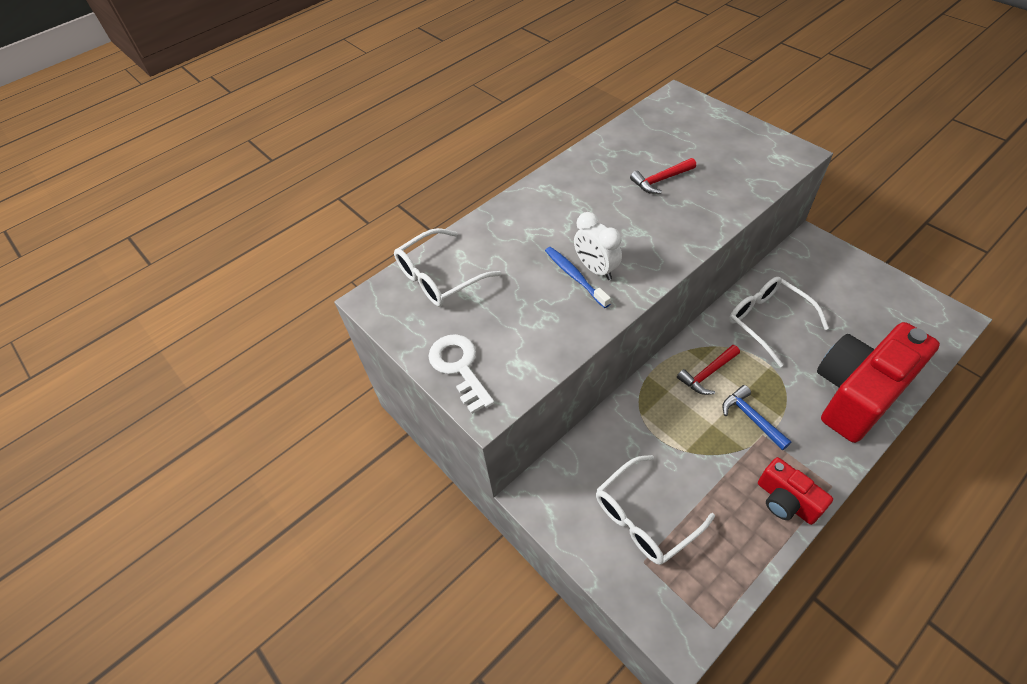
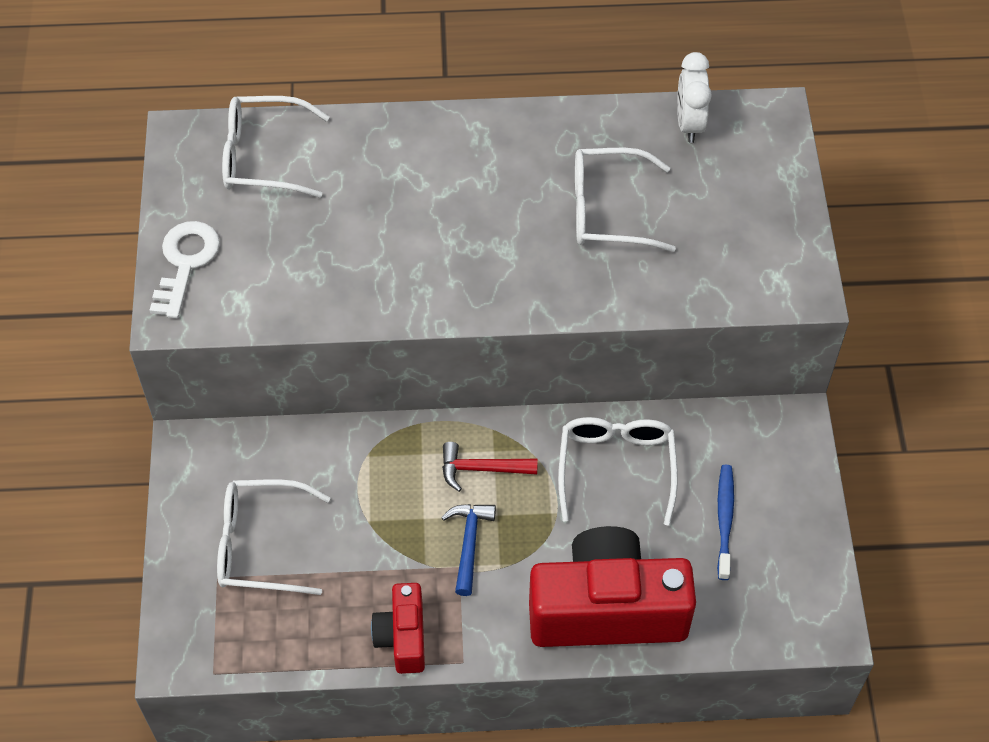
camera: 35 degrees right, 5 degrees up
(574, 276) = (386, 252): blue toothbrush -> blue toothbrush (724, 520)
(596, 269) = (415, 260): white clock -> white clock (689, 124)
(660, 180) = (608, 210): red hammer -> white glasses

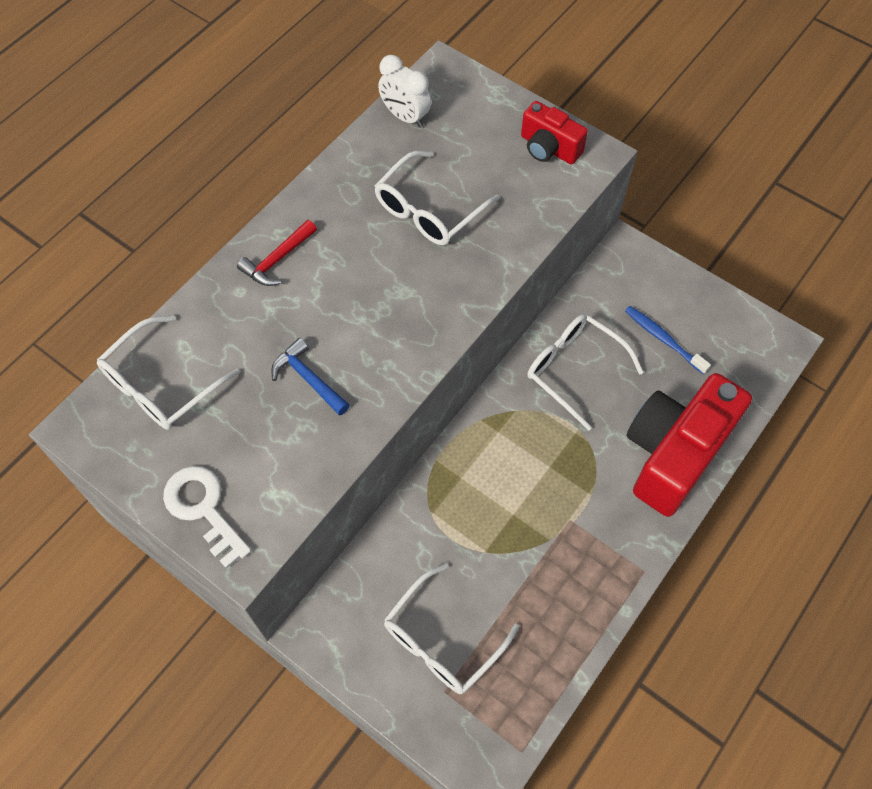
camera: 50 degrees left, 5 degrees up
(403, 637) = (595, 596): red camera -> red camera (549, 148)
(469, 544) = (557, 500): blue hammer -> blue hammer (308, 379)
(481, 469) = (506, 449): red hammer -> red hammer (277, 260)

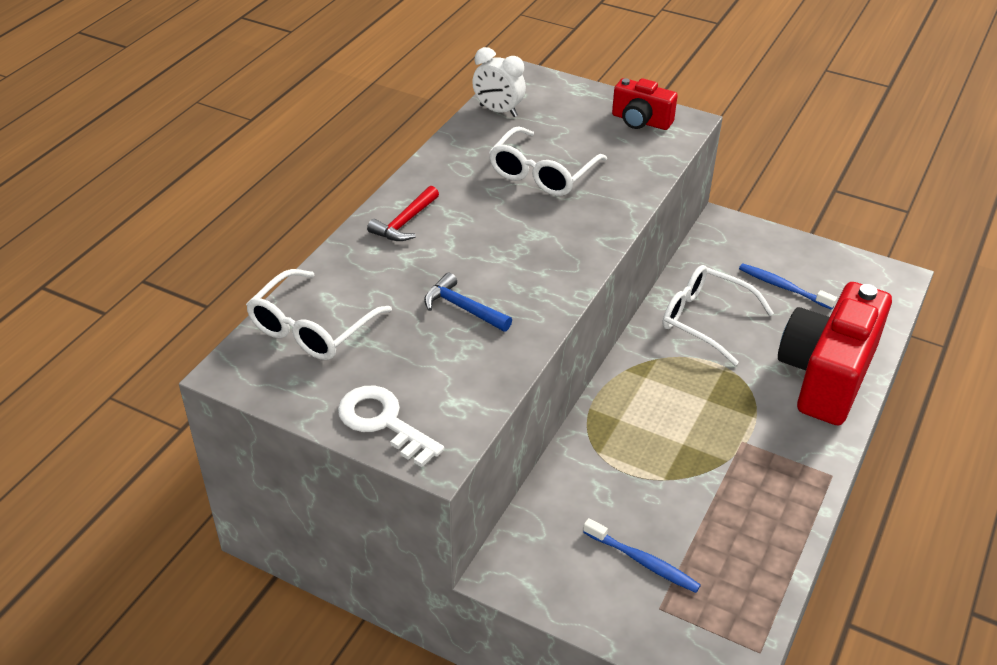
camera: 10 degrees left, 20 degrees down
(442, 640) = (643, 562): white glasses -> blue toothbrush

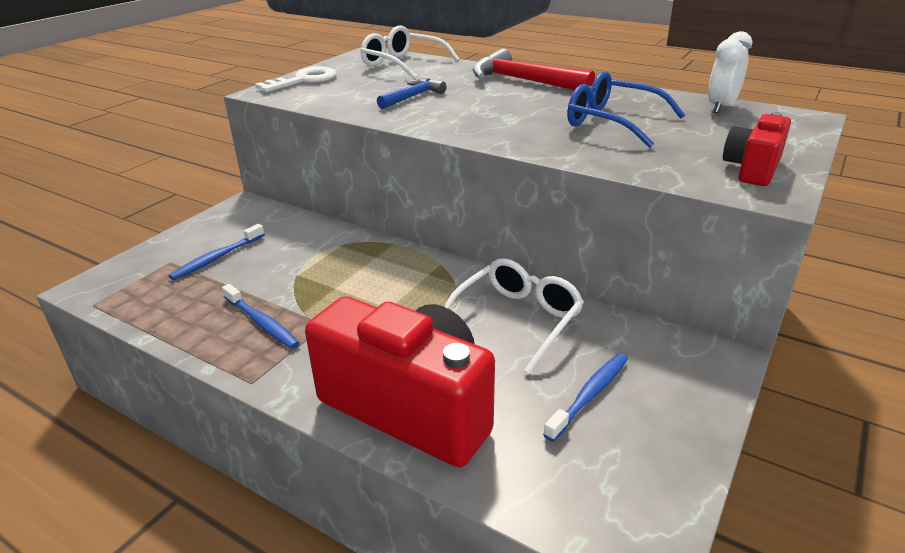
camera: 95 degrees right, 10 degrees down
(405, 222) = (523, 81): red hammer -> red hammer, size x1.71
(542, 173) = (612, 122): white glasses -> blue glasses
(752, 488) = (262, 323): none -> blue toothbrush

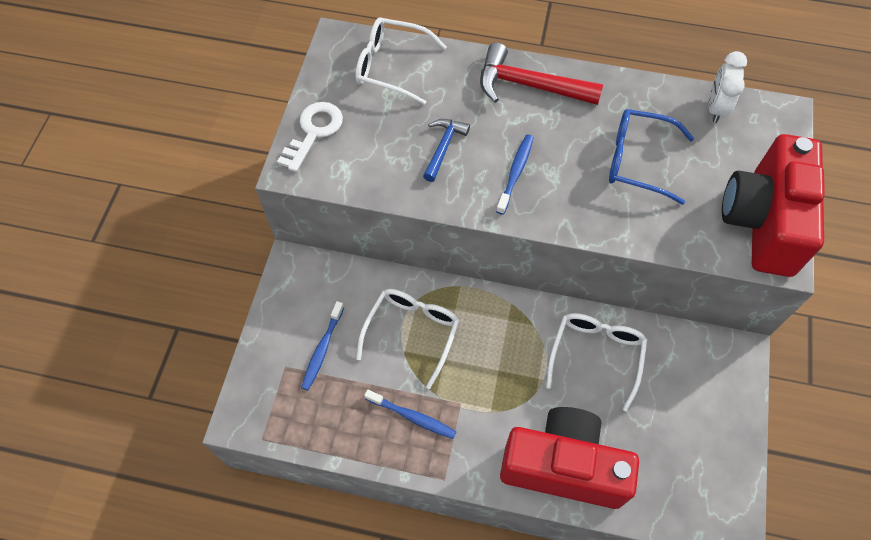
camera: 20 degrees left, 30 degrees up
(317, 264) = (412, 332): none -> white glasses
(589, 395) = (670, 417): blue toothbrush -> blue toothbrush (515, 173)
(752, 169) = (762, 222): red camera -> red camera, size x1.98

